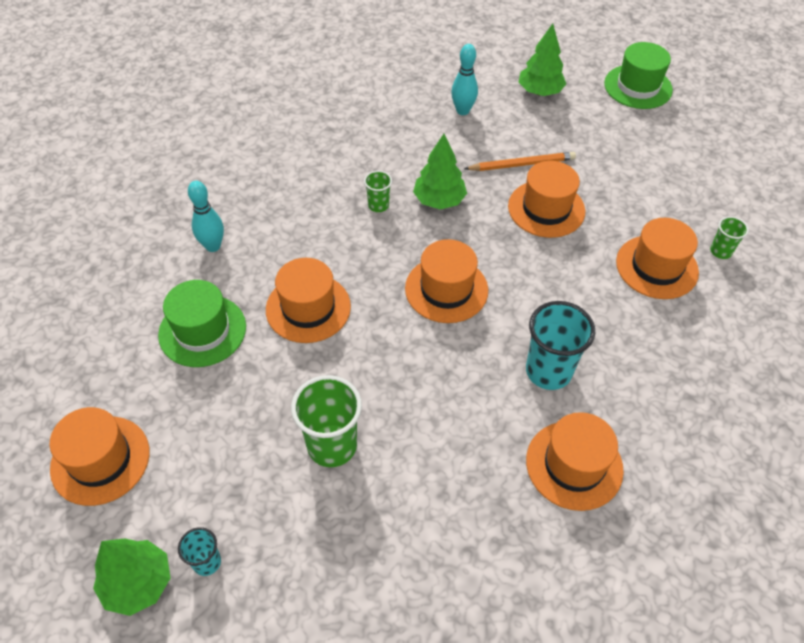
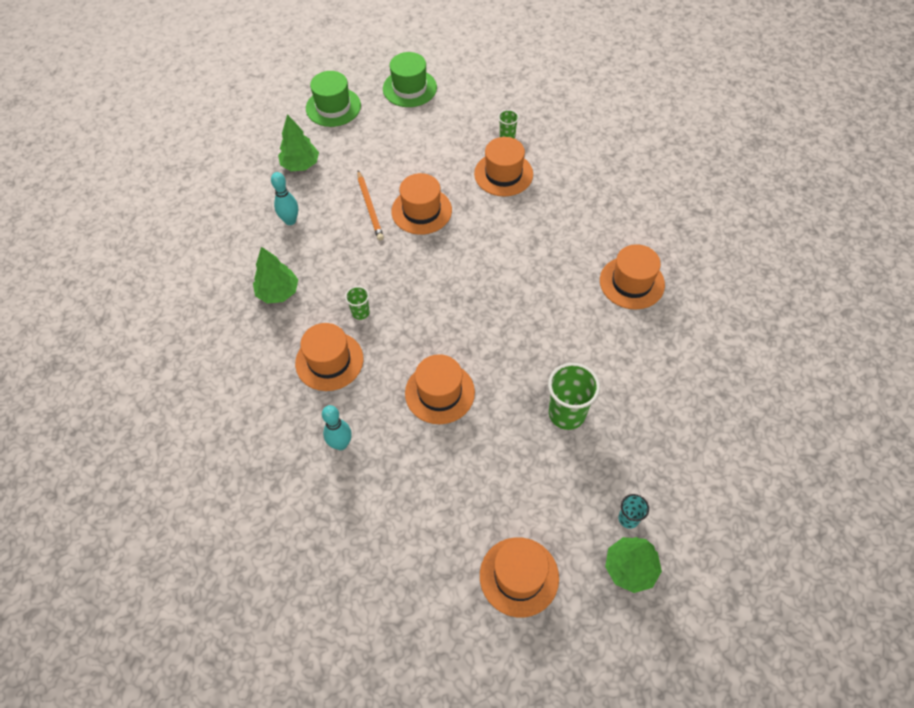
camera: 65 degrees left, 5 degrees up
(202, 330) = (427, 474): green hat -> green hat (409, 88)
(439, 200) = (377, 271): green tree -> green tree (278, 292)
(446, 289) = (465, 298): orange hat -> orange hat (329, 361)
(521, 164) = (370, 207): orange pencil -> orange pencil turned 150 degrees clockwise
(548, 371) = (559, 267): turquoise cup -> none

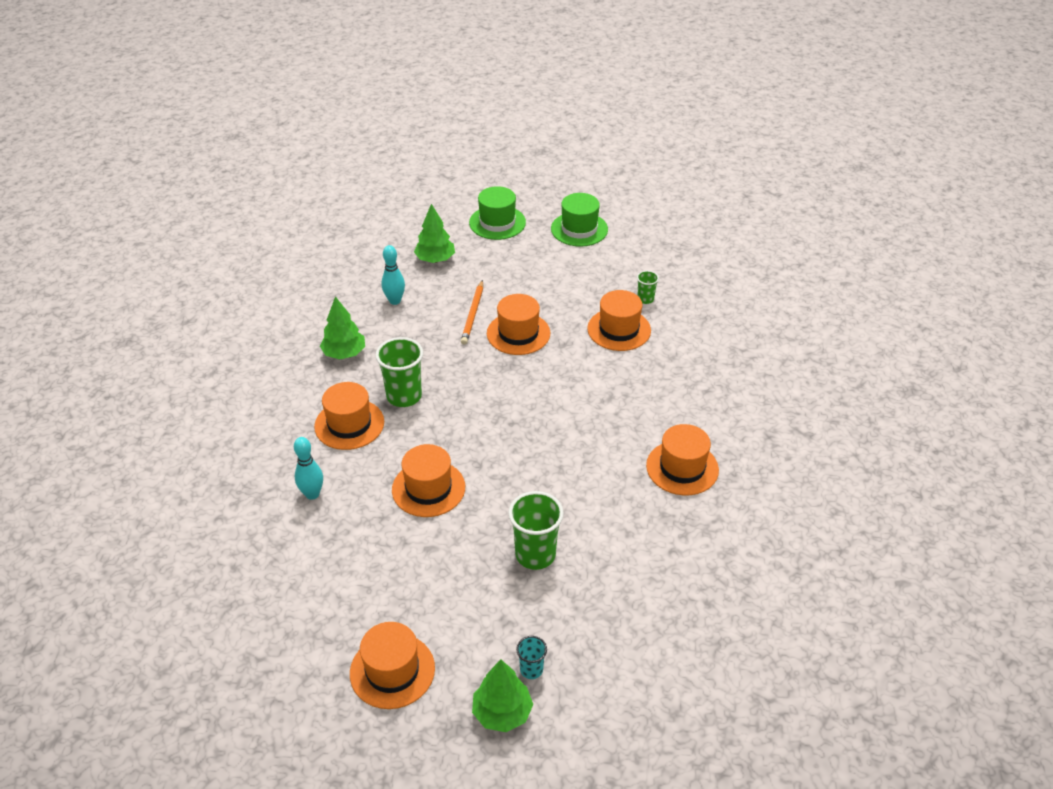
camera: 25 degrees right, 15 degrees down
(360, 312) = (404, 396): green cup -> green cup, size x1.91

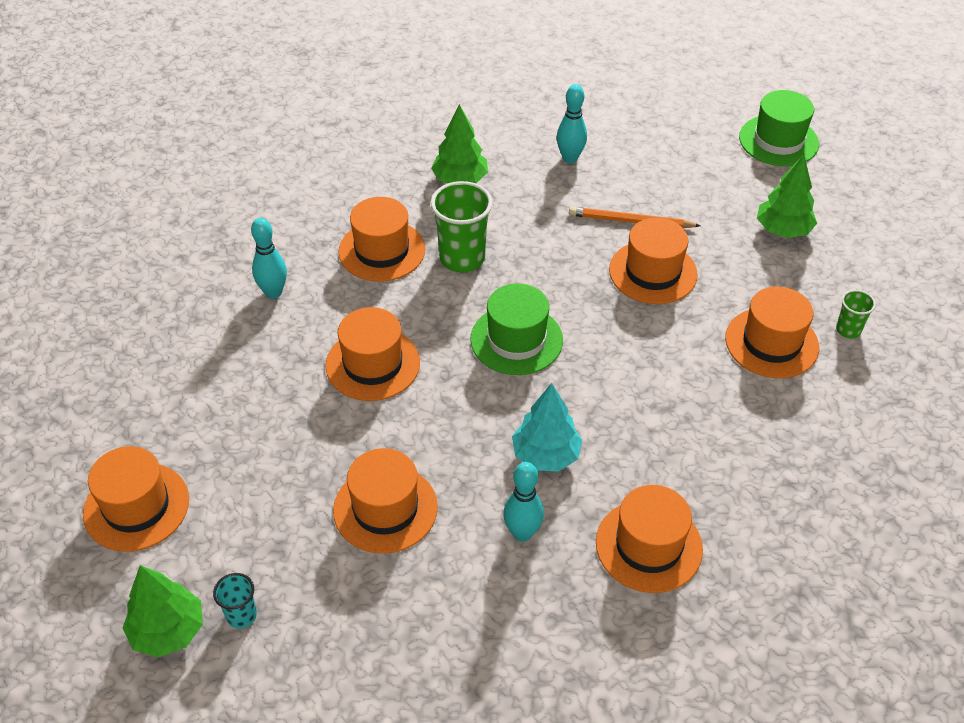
camera: 45 degrees right, 5 degrees up
(435, 259) = (662, 141): green tree -> green tree (783, 230)
(473, 314) = (631, 221): orange pencil -> orange pencil turned 45 degrees clockwise
(535, 554) = (385, 508): green cup -> orange hat
(579, 229) = (867, 202): green hat -> green hat (516, 340)
(581, 464) = (546, 455): none -> turquoise tree
(618, 510) = (522, 533): none -> turquoise bowling pin

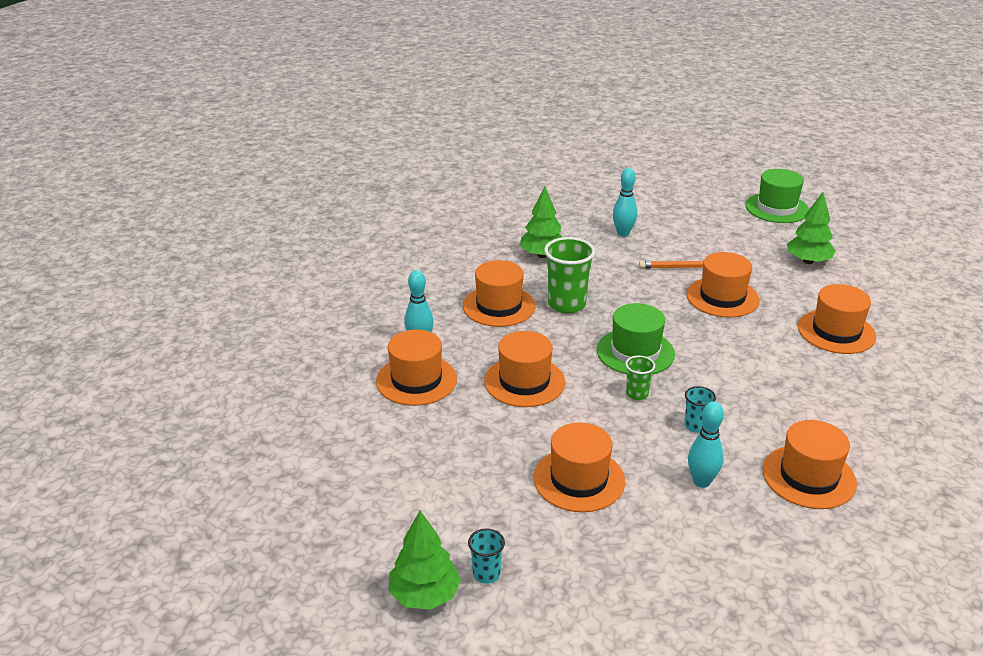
camera: 10 degrees left, 15 degrees down
(136, 506) = (359, 506): orange hat -> orange hat (416, 380)
(546, 455) = (695, 426): turquoise tree -> turquoise cup
(848, 330) = (890, 317): green cup -> green cup (637, 394)

